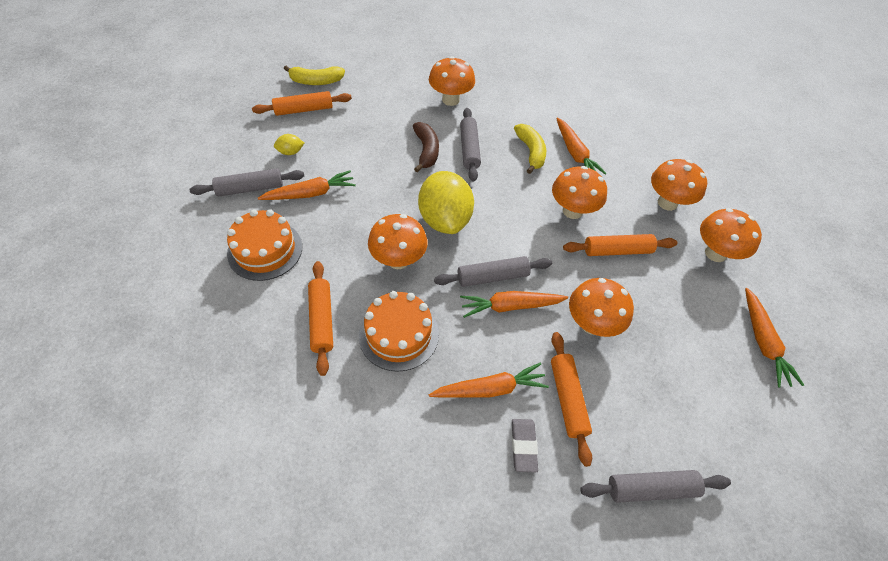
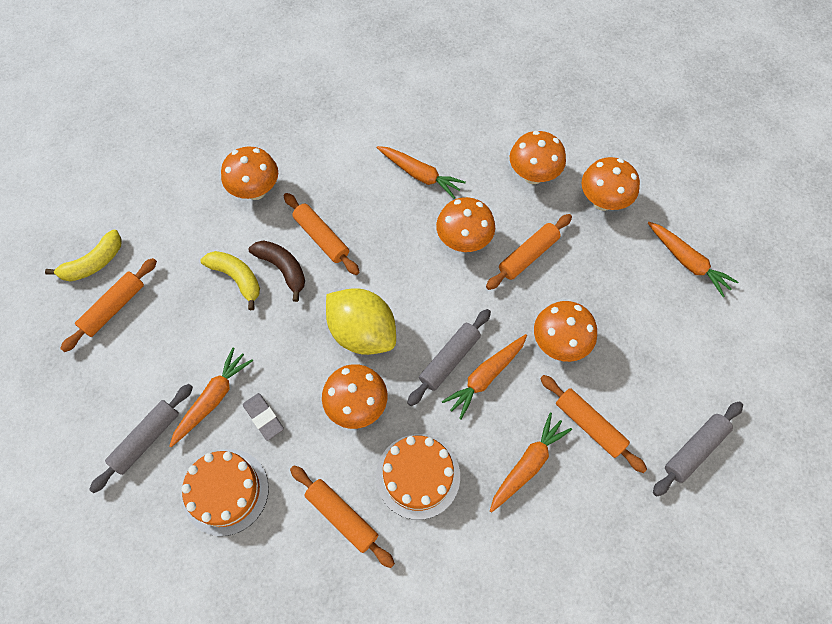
camera: 35 degrees left, 10 degrees up
(290, 152) = (148, 368): yellow lemon -> none
(469, 149) = (321, 238): grey rolling pin -> orange rolling pin
(523, 446) = (587, 491): grey eraser -> grey eraser (263, 417)
(530, 152) = (380, 201): yellow banana -> yellow banana (237, 278)

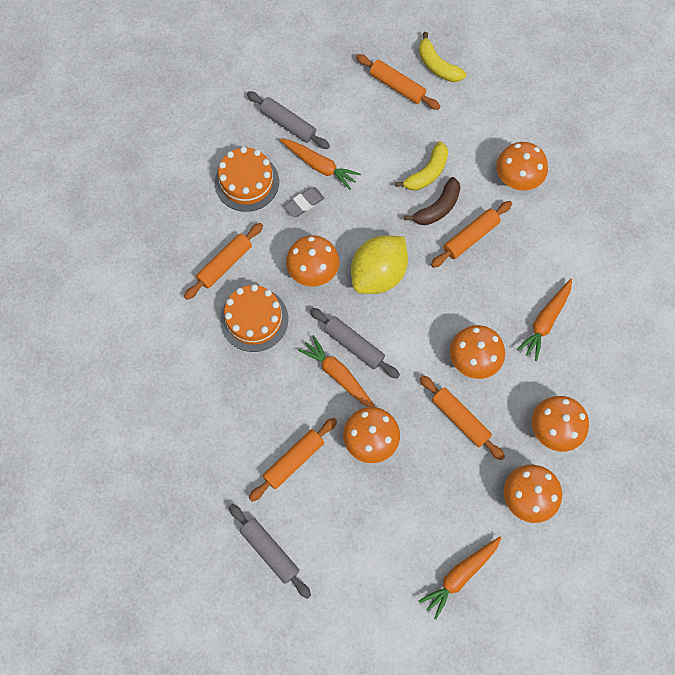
camera: 90 degrees right, 5 degrees up
(527, 464) = (261, 406): orange carrot -> none

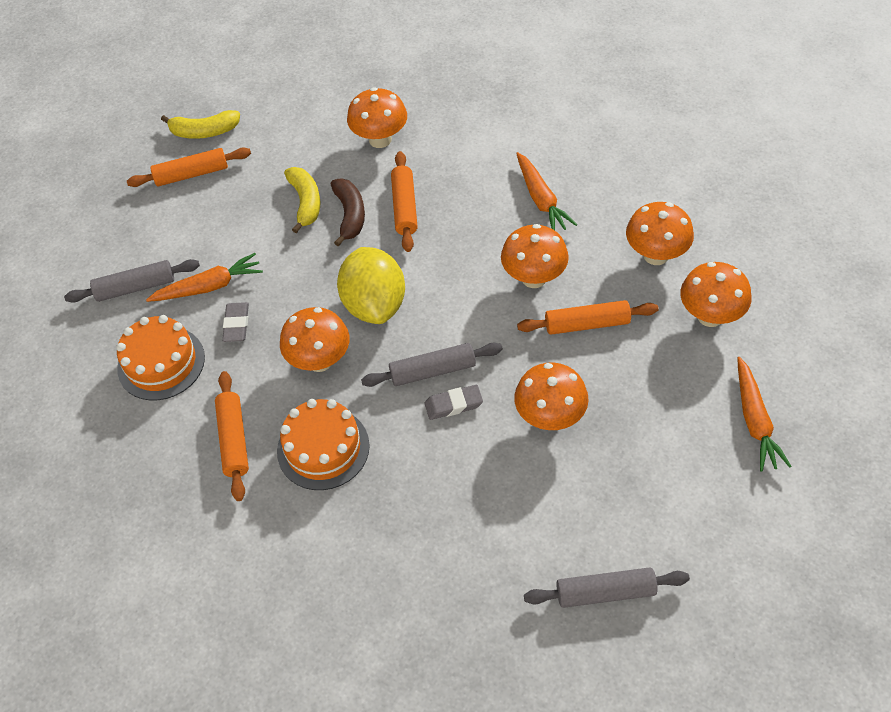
camera: 50 degrees left, 15 degrees down
(294, 460) = (517, 504): orange rolling pin -> none
(338, 375) = (453, 404): orange carrot -> grey eraser

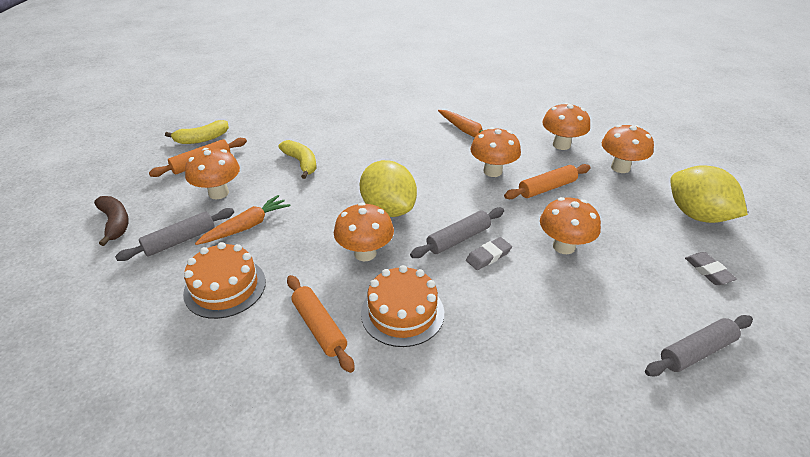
camera: 25 degrees left, 15 degrees down
(236, 324) = (282, 245): grey eraser -> grey eraser (708, 271)
(350, 215) = (339, 163): brown banana -> brown banana (115, 223)
(380, 139) = (338, 122): orange mushroom -> orange mushroom (218, 193)
(404, 207) = (377, 152): orange rolling pin -> none
(754, 420) = (697, 215): orange carrot -> yellow lemon

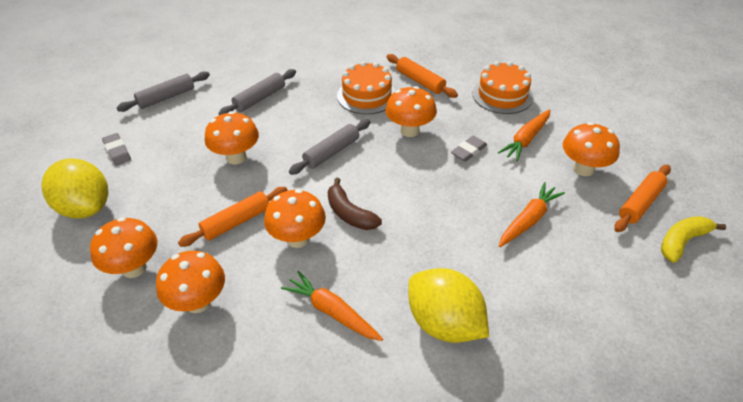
camera: 170 degrees right, 5 degrees up
(115, 223) = (642, 128): brown banana -> brown banana (349, 213)
(180, 240) = (570, 121): grey rolling pin -> grey rolling pin (260, 98)
(301, 163) = (528, 220): yellow banana -> orange carrot
(388, 209) = (404, 173): yellow lemon -> yellow lemon (444, 324)
(488, 256) = (304, 141): grey eraser -> grey eraser (468, 151)

